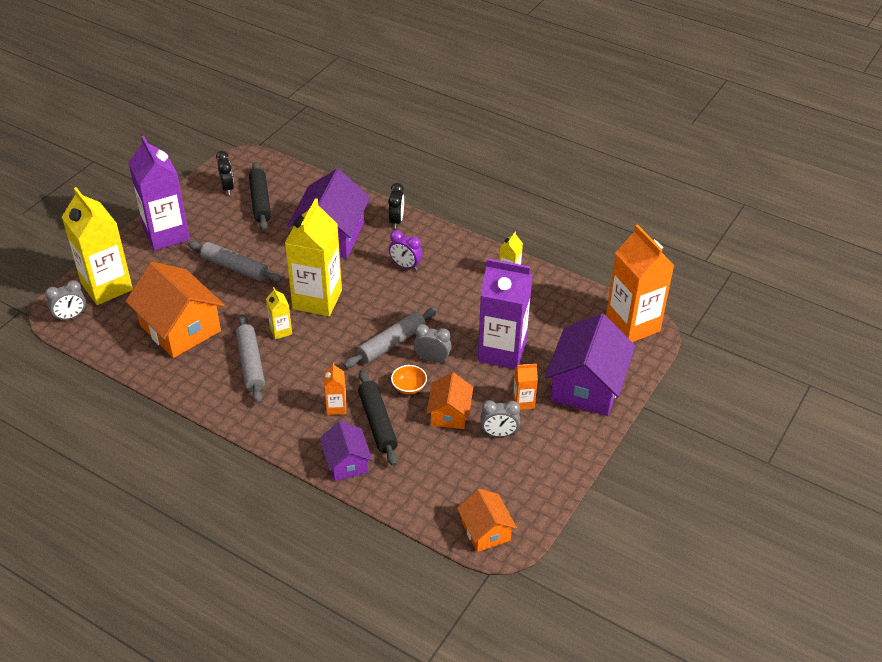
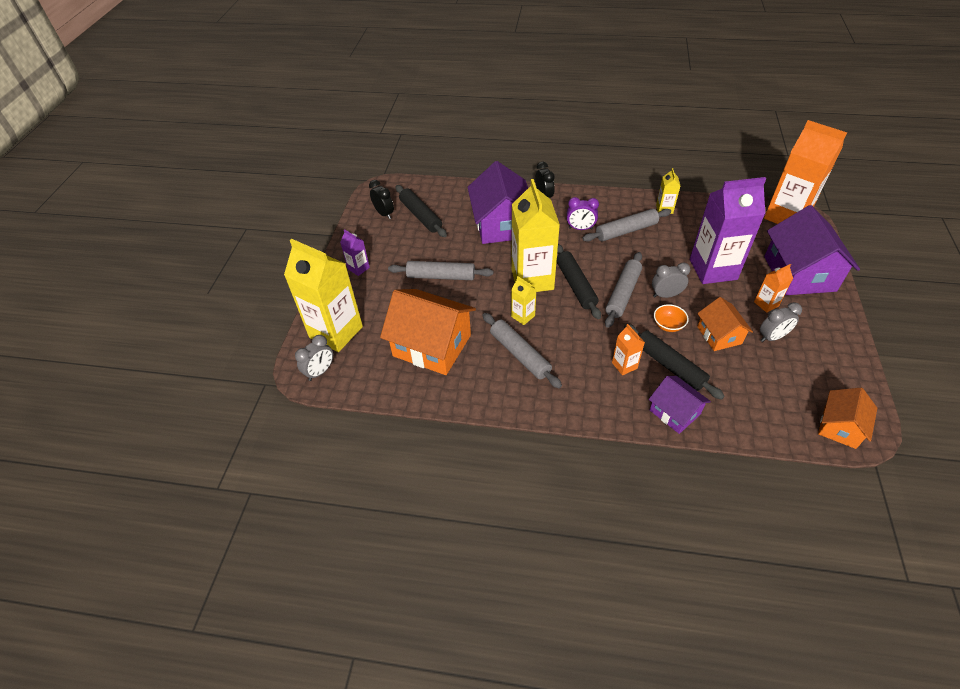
camera: 20 degrees left, 5 degrees up
(166, 234) = (358, 268): purple carton -> purple carton, size x0.45
(353, 320) = (576, 285): none -> black rolling pin
(449, 283) = (626, 231): none -> grey rolling pin
(485, 531) = (840, 427): orange house -> orange house turned 75 degrees clockwise

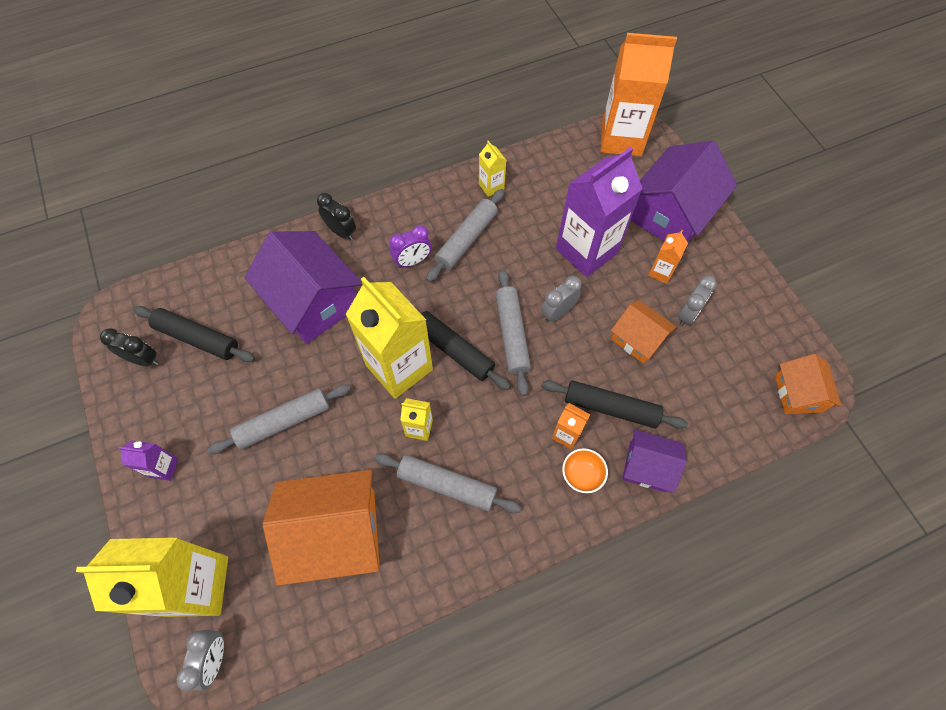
camera: 35 degrees left, 15 degrees up
(668, 325) = (581, 353): orange bowl -> orange bowl (582, 474)
(799, 273) = (671, 214): purple house -> purple house turned 75 degrees clockwise

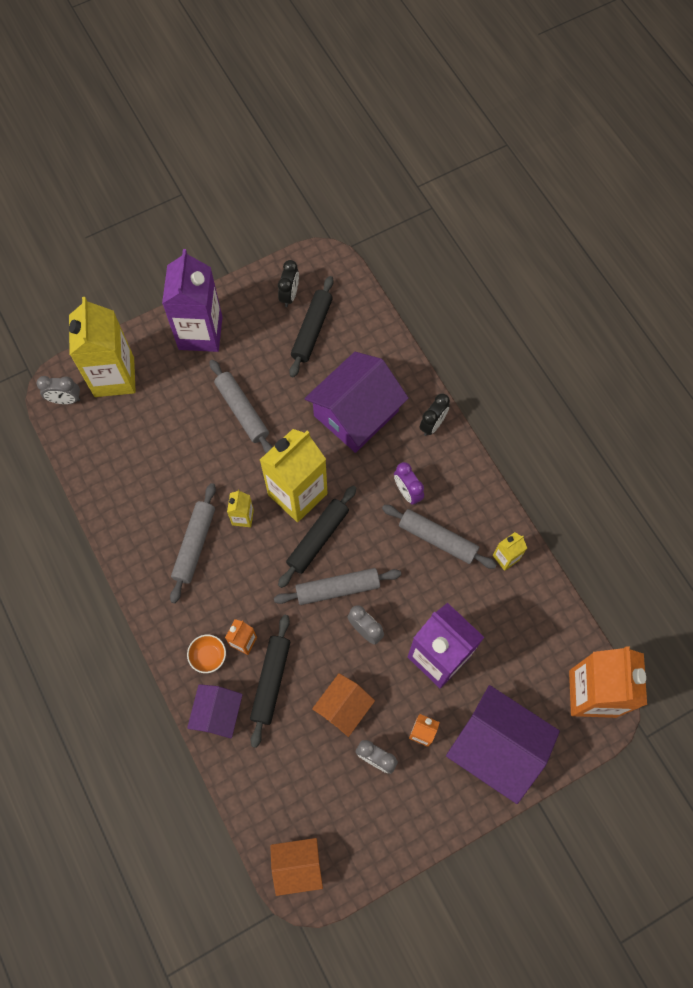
camera: 85 degrees right, 5 degrees up
(163, 467) = (200, 333): purple carton -> purple carton, size x2.24
(335, 533) = (154, 465): orange house -> none

